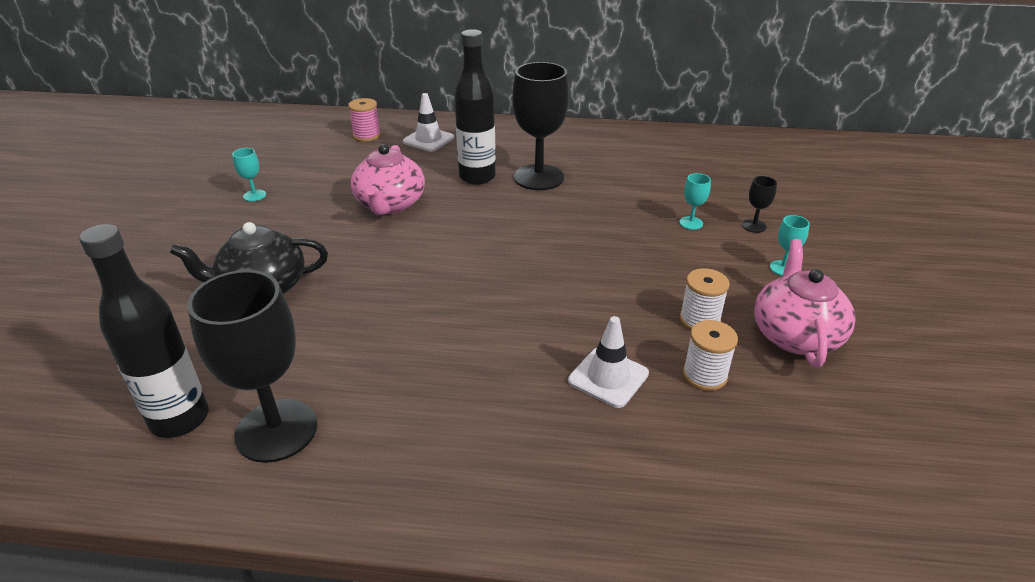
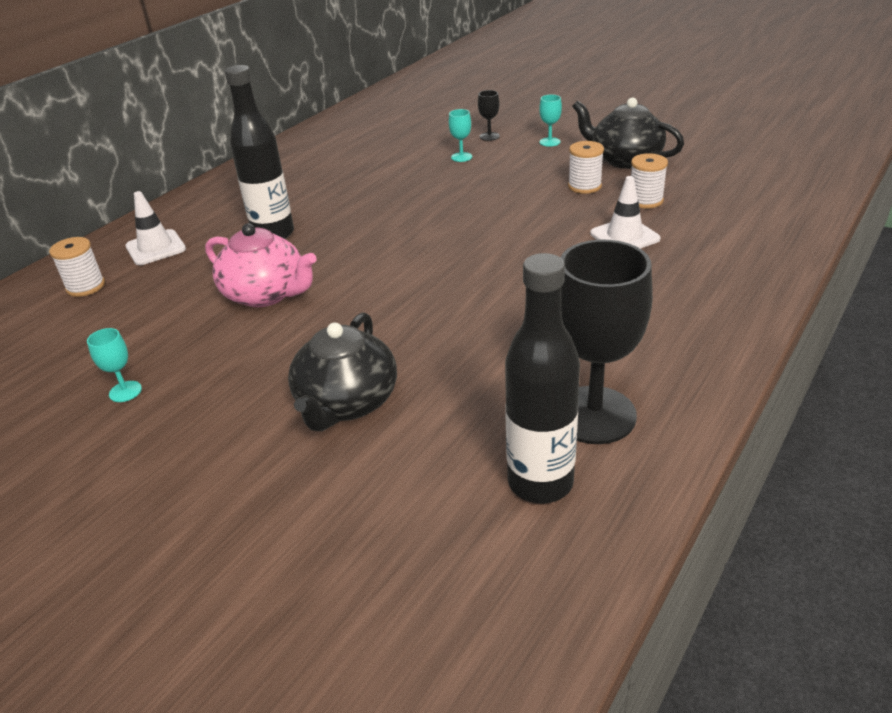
camera: 60 degrees left, 0 degrees up
(367, 135) = (85, 286): pink spool -> white spool
(538, 177) = (314, 203): black goblet -> none
(795, 335) = (624, 159): pink teapot -> black teapot

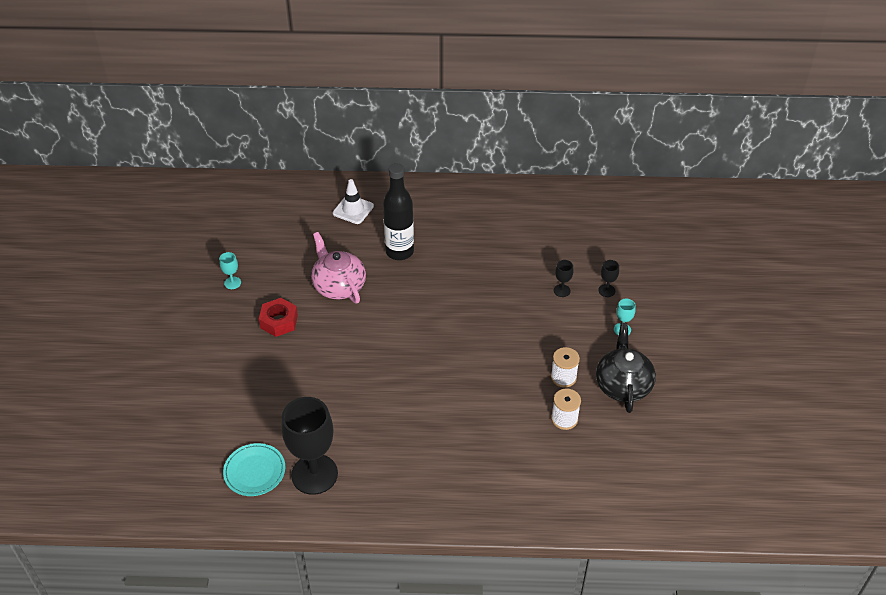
camera: 55 degrees right, 10 degrees up
(85, 286) = (301, 207): white spool -> none
(262, 365) = (279, 321): none -> red nut
(266, 294) = (338, 286): pink teapot -> pink teapot turned 150 degrees clockwise
(346, 403) = (269, 371): black teapot -> none
(461, 157) = (562, 290): turquoise goblet -> black goblet
(540, 482) = (254, 471): black bottle -> turquoise plate
(624, 236) = (506, 424): white traffic cone -> none

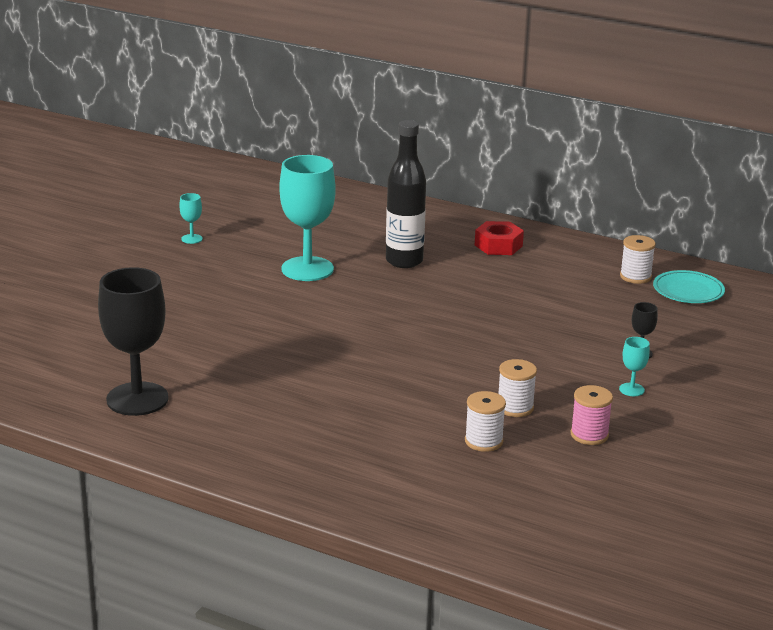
camera: 25 degrees right, 20 degrees down
(254, 471) = (74, 378): turquoise plate -> turquoise plate (688, 291)
(279, 321) = (214, 278): red nut -> red nut (498, 245)
(338, 286) = (307, 269): pink teapot -> turquoise goblet
(353, 210) = (380, 219): white traffic cone -> none
(559, 211) = (635, 277): none -> white spool
(562, 290) = (579, 339): black goblet -> none
(623, 385) = (589, 435): black teapot -> pink spool

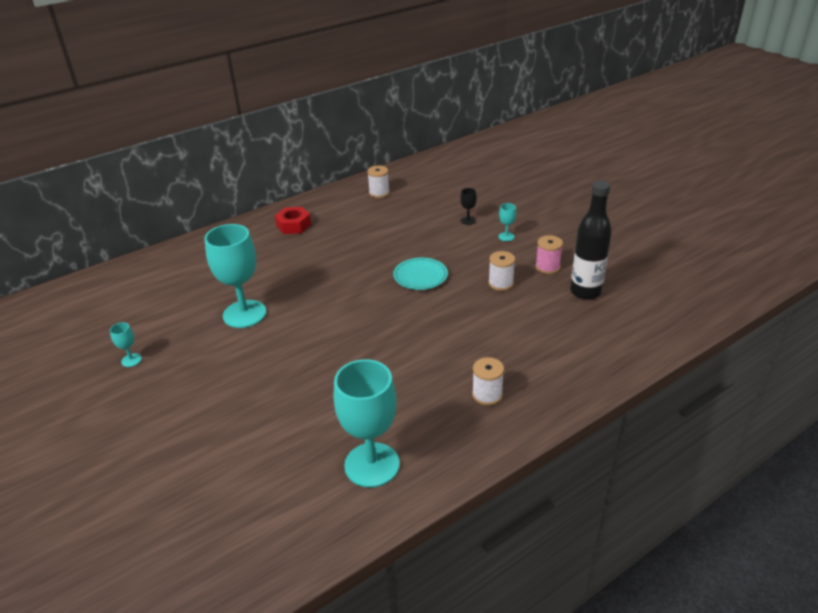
camera: 60 degrees left, 10 degrees up
(137, 399) = (372, 465): black goblet -> turquoise goblet
(404, 261) = (277, 268): black bottle -> black bottle (585, 292)
(483, 441) = (533, 308): white spool -> white spool (487, 395)
(688, 291) = (410, 183): turquoise plate -> turquoise plate (420, 276)

